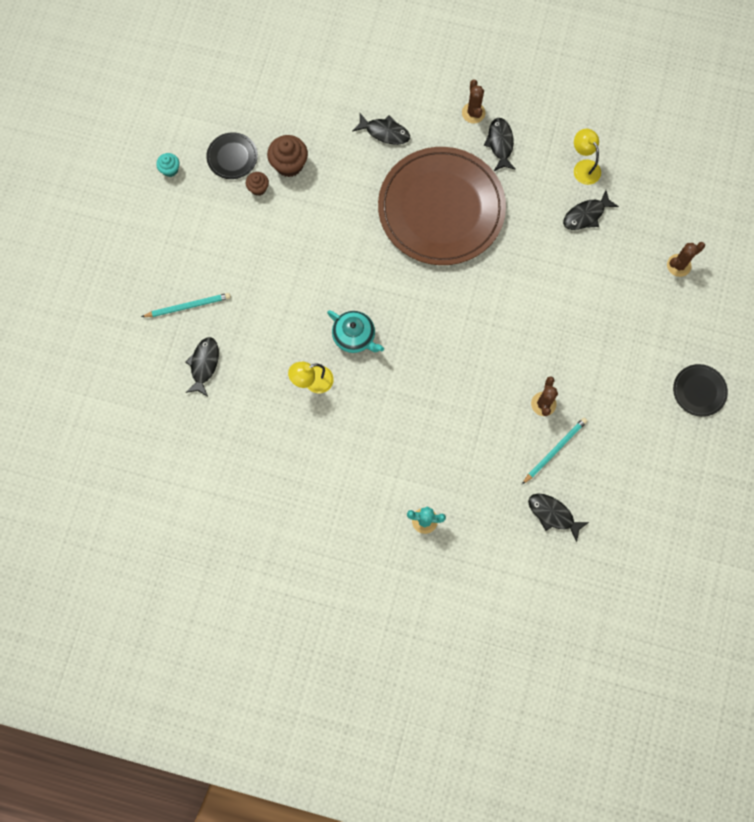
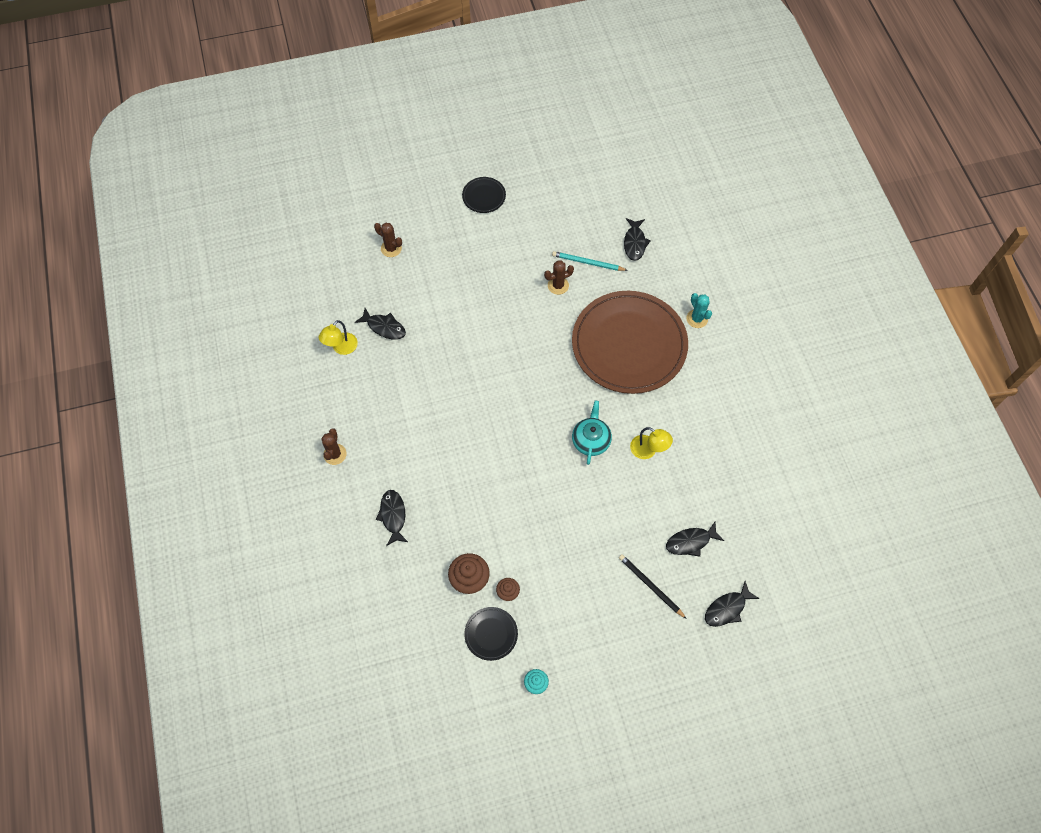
camera: 120 degrees left, 10 degrees down
(188, 306) = (651, 586): turquoise pencil -> black pencil
(441, 208) = (440, 434): brown plate -> brown plate (629, 344)
(473, 113) = (335, 454): brown cactus -> brown cactus turned 45 degrees counterclockwise
(500, 144) = (353, 419): black fish -> black fish (727, 608)

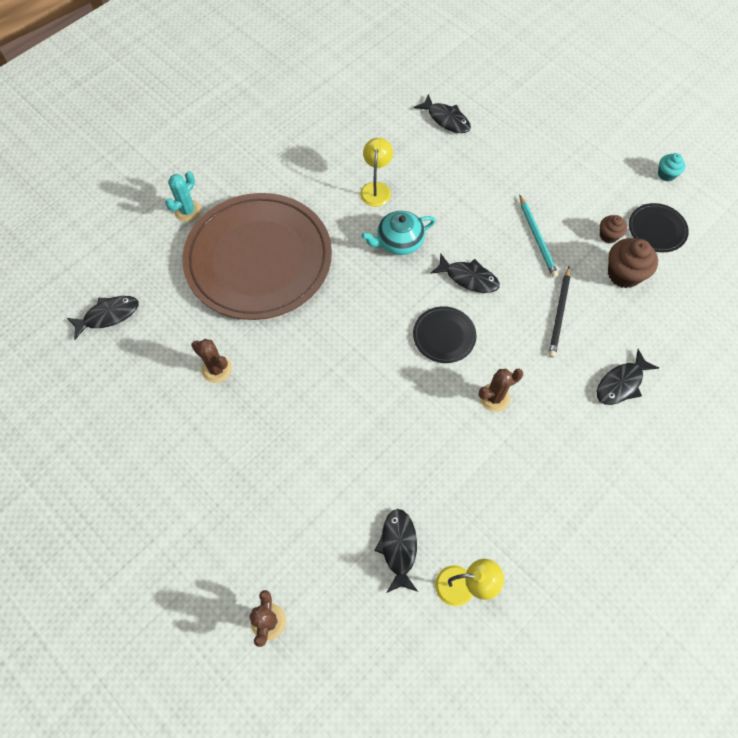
camera: 120 degrees left, 0 degrees up
(335, 454) = (603, 494): brown cactus -> brown cactus (494, 397)
(484, 196) = (112, 540): black plate -> black plate (444, 336)
(588, 263) = (164, 352): turquoise pencil -> turquoise pencil (537, 238)
(651, 586) = (511, 131): black pencil -> black pencil (559, 313)
(727, 608) = (487, 72): black fish -> black fish (468, 278)

